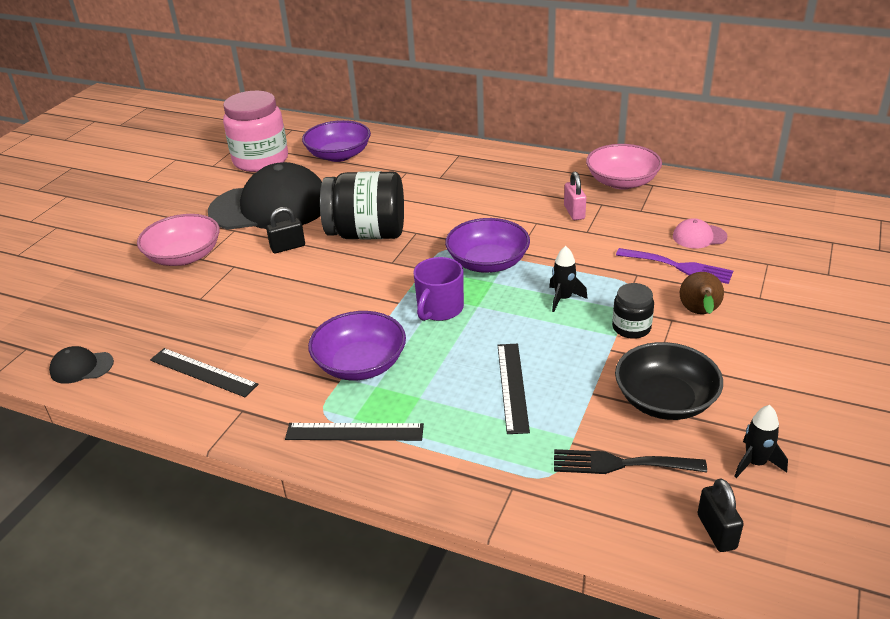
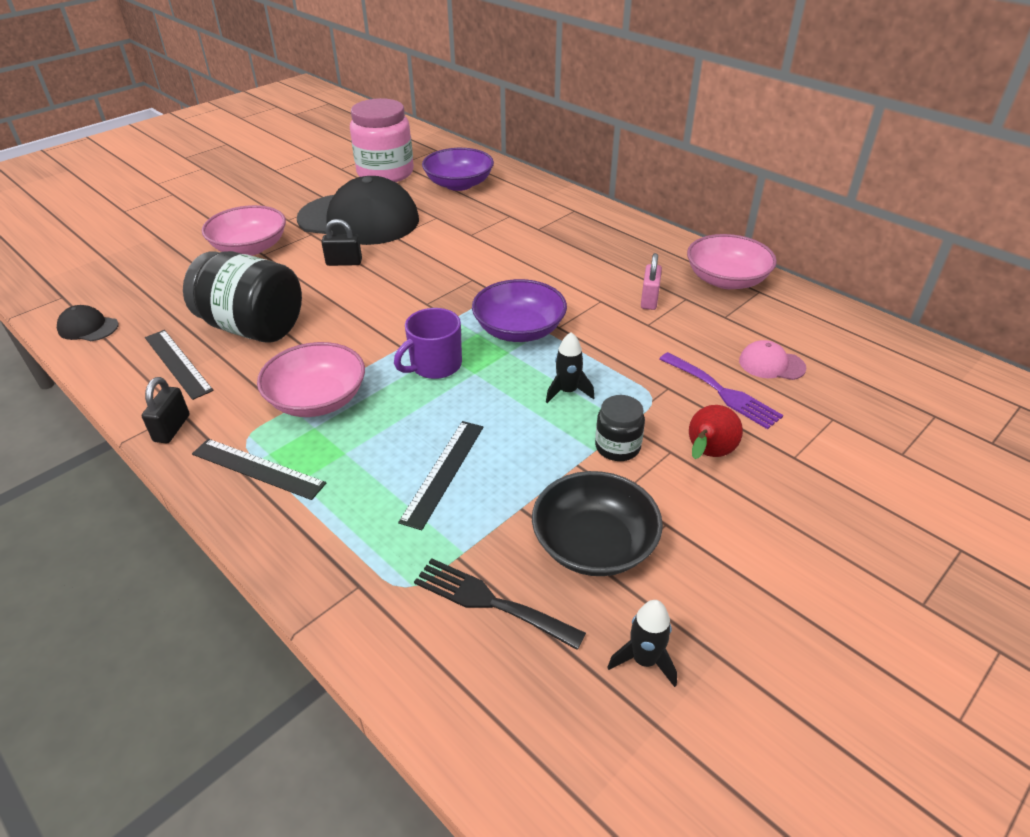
camera: 20 degrees right, 5 degrees up
(360, 364) = (317, 399): purple bowl -> pink bowl
(367, 234) = (425, 268): black jar -> black jar (253, 327)
(699, 313) = (707, 454): brown pear -> red pear
(716, 531) = (537, 728): black padlock -> black padlock (172, 428)

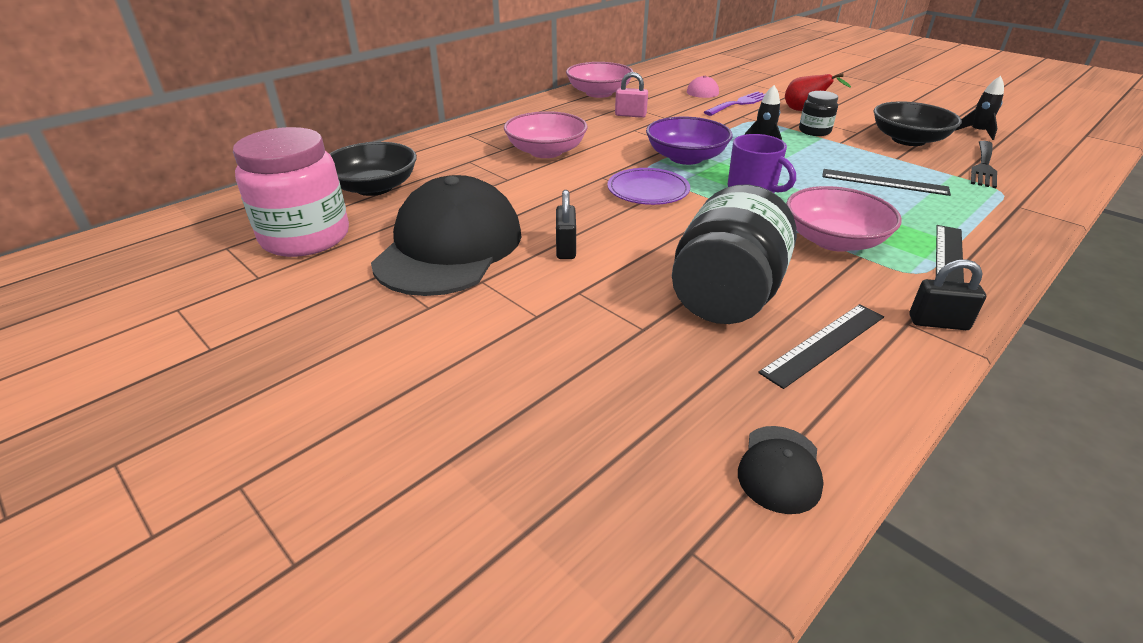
camera: 90 degrees left, 5 degrees down
(250, 247) = (515, 331): pink bowl -> pink bowl (546, 151)
(440, 302) = (648, 190): none -> purple plate
(459, 184) = (374, 187): purple bowl -> black bowl

